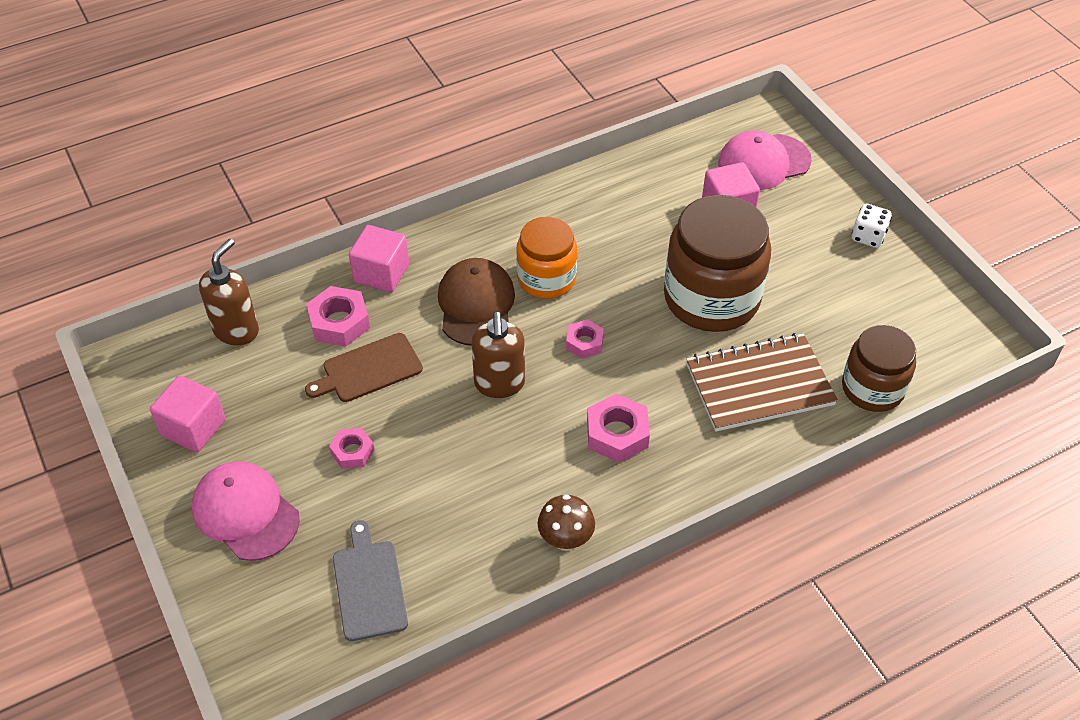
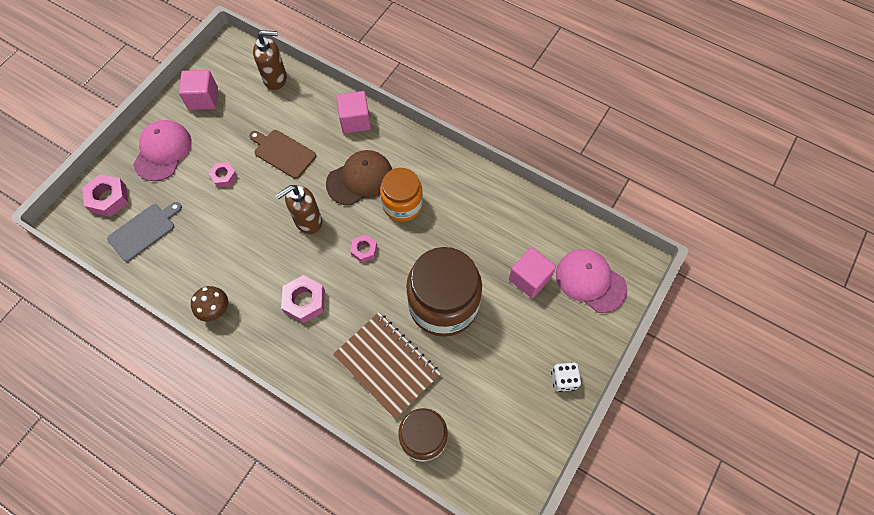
camera: 60 degrees right, 15 degrees up
(339, 322) = (308, 121): pink nut -> pink nut (108, 198)

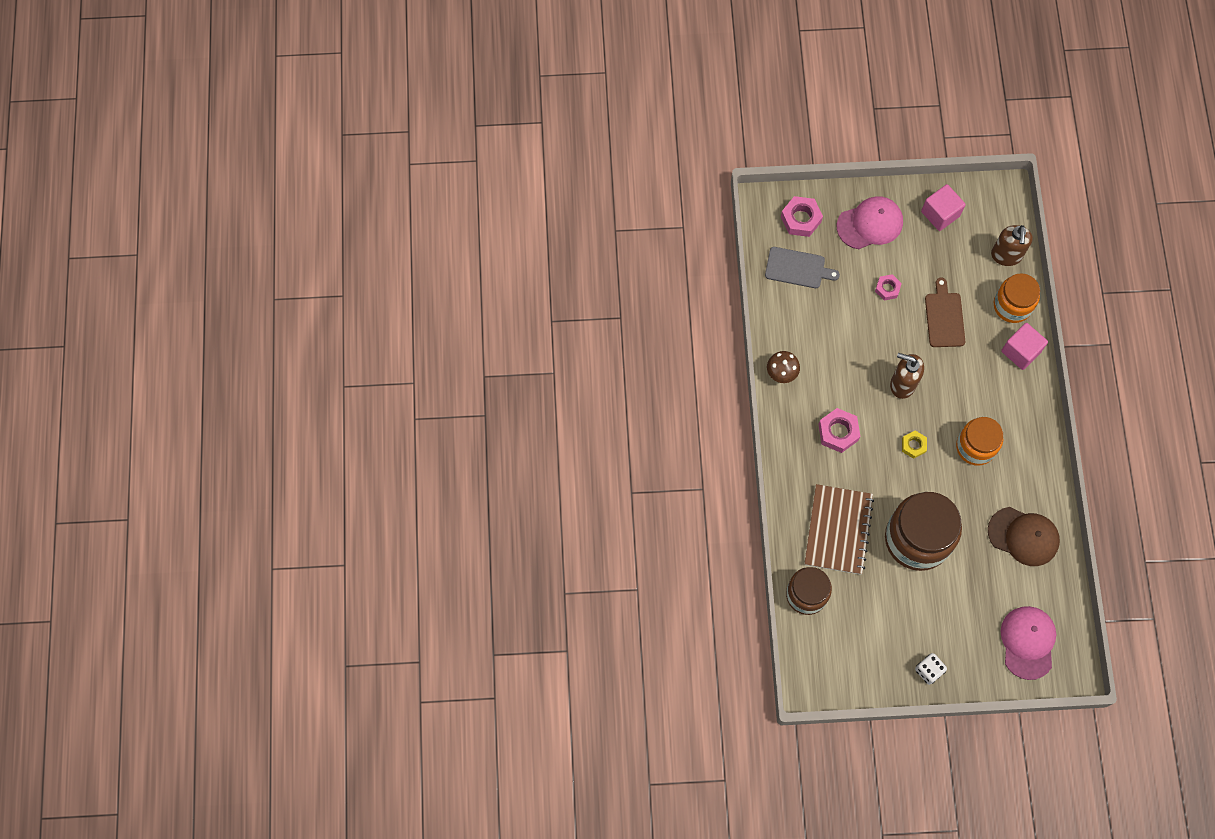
camera: 55 degrees right, 5 degrees up
(276, 79) = (1006, 255): brown soap dispenser -> brown soap dispenser turned 45 degrees clockwise
(316, 101) = (1012, 305): none -> orange jar
(360, 179) = (970, 396): brown cap -> brown cap (1023, 536)
(364, 250) = (913, 445): pink nut -> yellow nut
(529, 278) = (991, 592): pink cube -> none

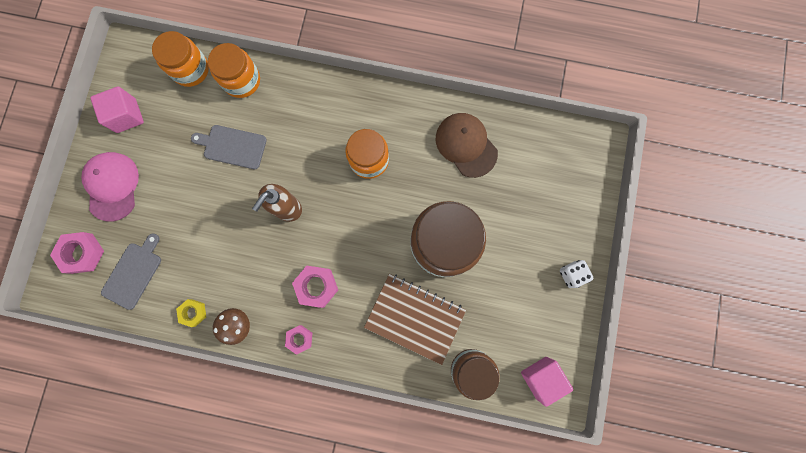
camera: 75 degrees left, 10 degrees up
(887, 289) = (185, 191): pink nut -> pink nut (299, 339)
(913, 445) = (351, 217): yellow nut -> yellow nut (193, 312)
(944, 317) = (232, 146): brown cutting board -> grey cutting board
(1006, 255) = (190, 69): brown soap dispenser -> orange jar
(1021, 351) = (289, 88): pink cube -> pink cube (541, 377)
(1023, 536) = (466, 145): brown cap -> brown cap turned 75 degrees counterclockwise
(1028, 642) = (565, 174): pink cap -> none

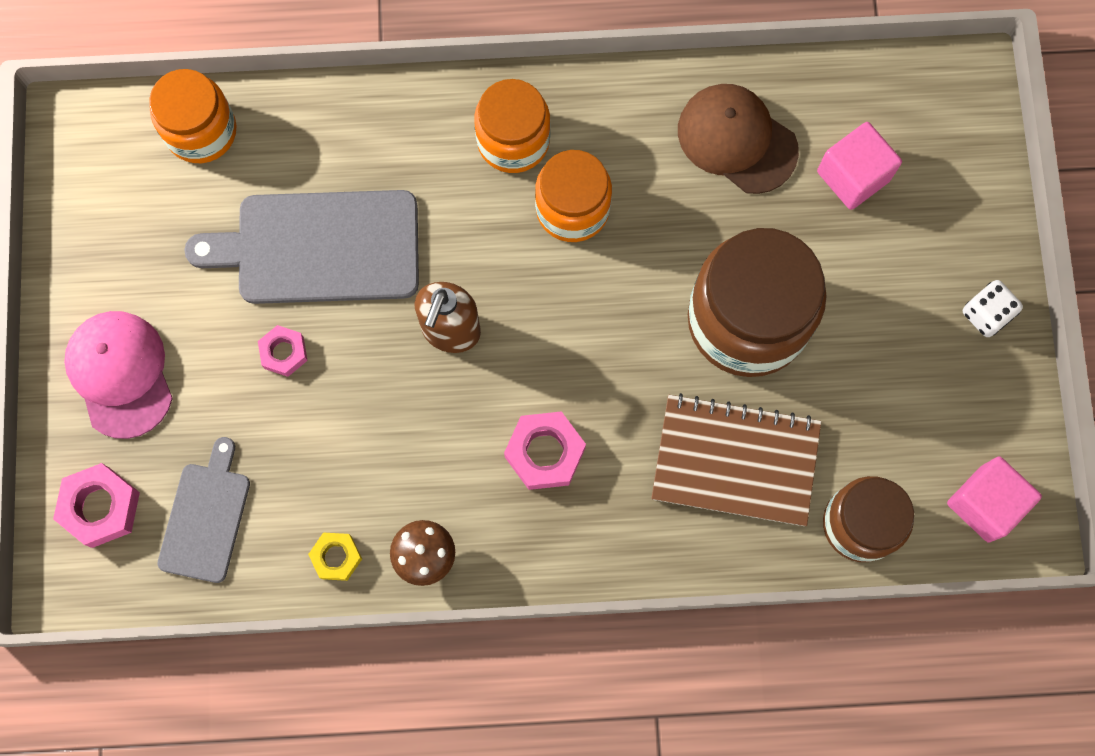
camera: 15 degrees left, 5 degrees down
(126, 116) = (108, 243): pink cube -> pink cube (853, 176)
(232, 146) = (319, 248): grey cutting board -> grey cutting board, size x1.68
(241, 80) = (301, 127): orange jar -> orange jar (513, 141)
(299, 339) = (542, 552): pink nut -> pink nut (284, 353)

